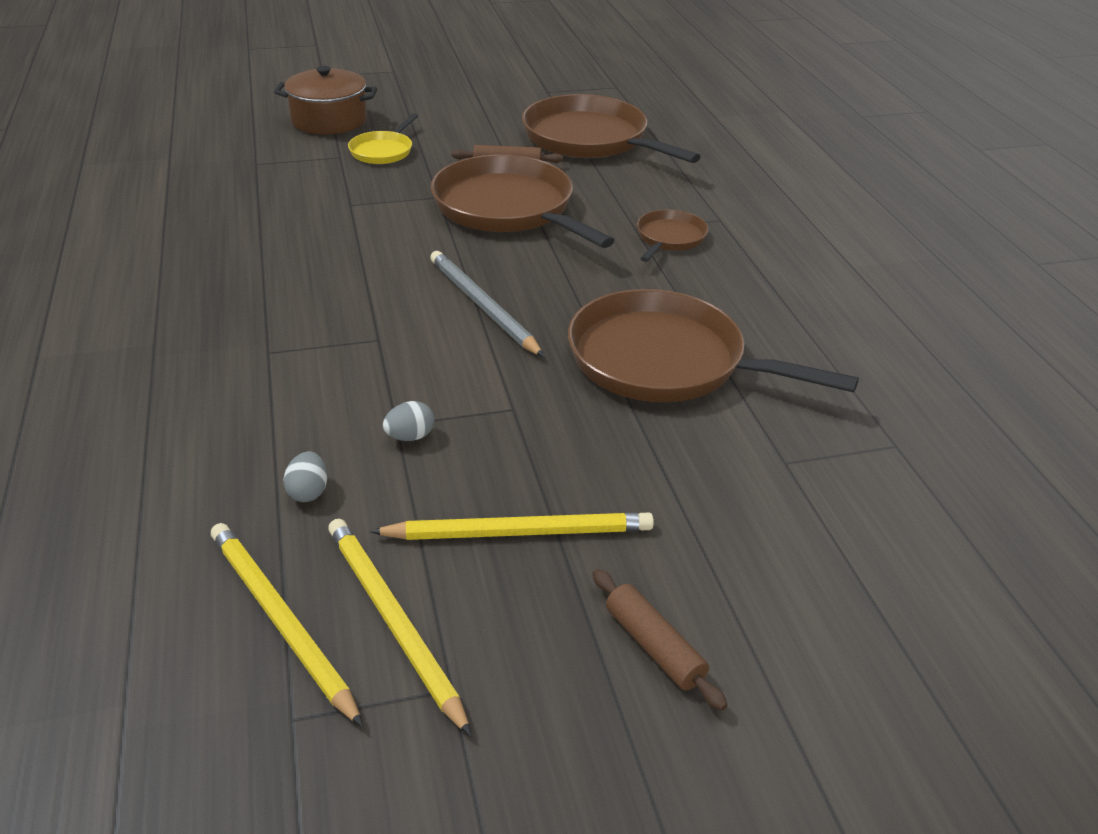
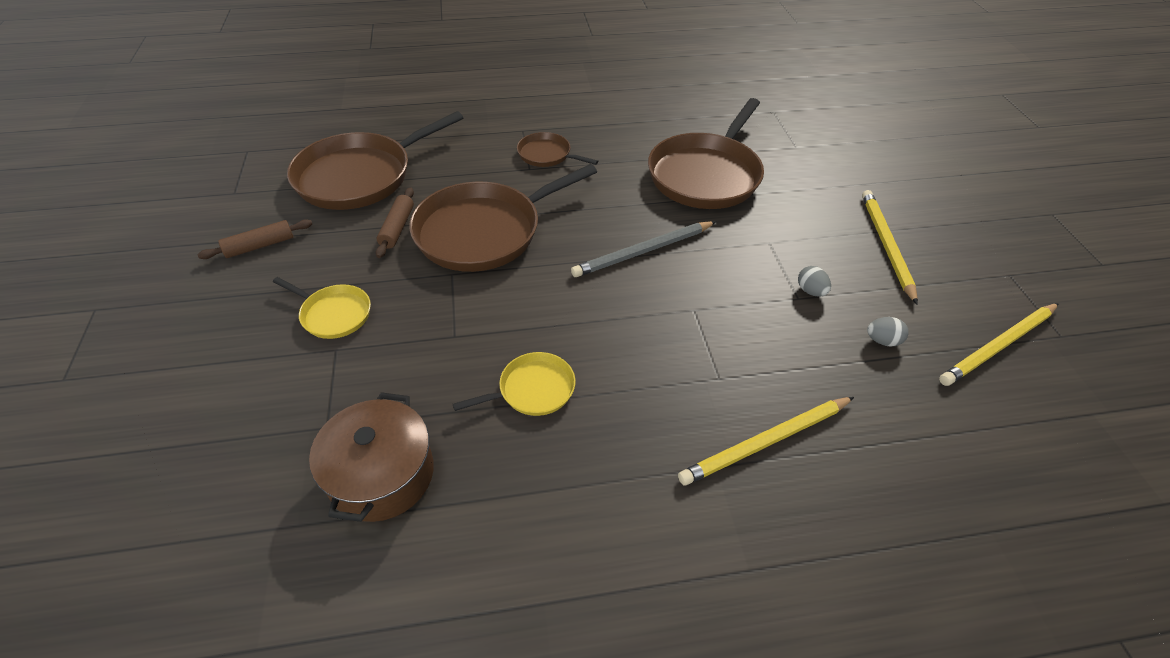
camera: 85 degrees left, 10 degrees up
(275, 245) = (533, 389): none -> yellow pan
(329, 120) = (226, 364): brown pot -> brown pot (381, 474)
(393, 622) = (976, 297): yellow pencil -> yellow pencil (766, 442)
(654, 646) = (949, 205): brown rolling pin -> brown rolling pin (260, 246)

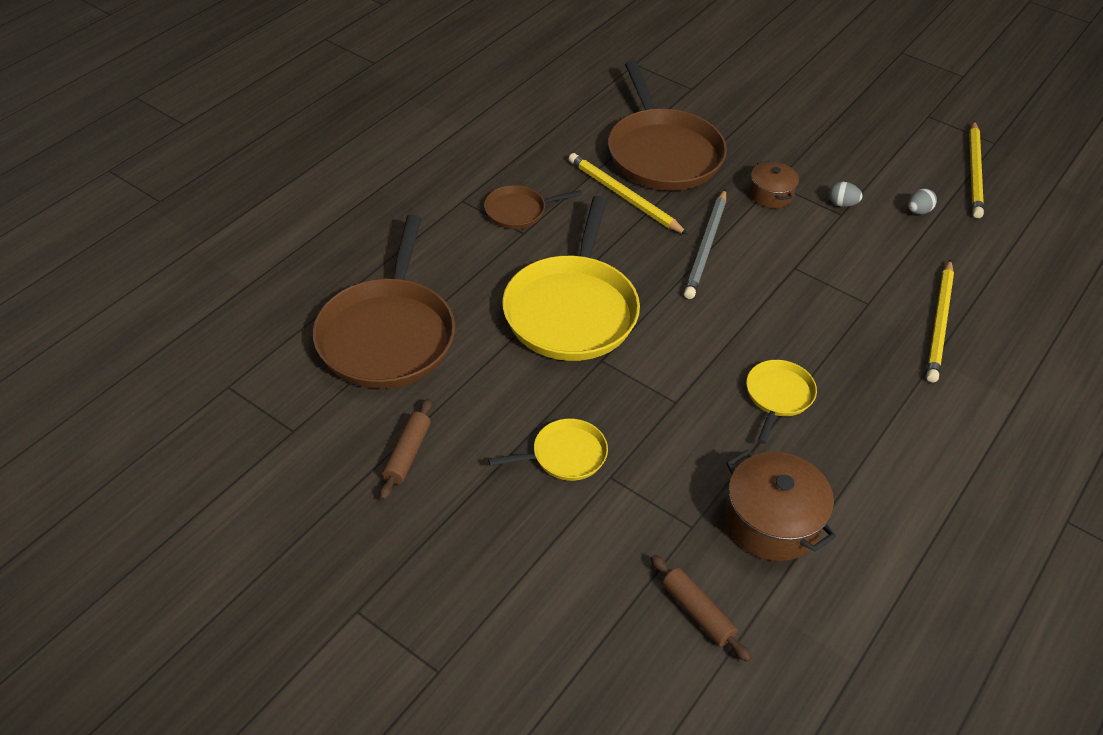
camera: 45 degrees left, 0 degrees up
(397, 228) = (499, 355): brown rolling pin -> brown rolling pin (697, 612)
(484, 232) = (572, 310): brown pan -> yellow pan
(754, 248) = (771, 194): none -> brown pot
(886, 246) = (842, 139): yellow pencil -> yellow pencil (624, 197)

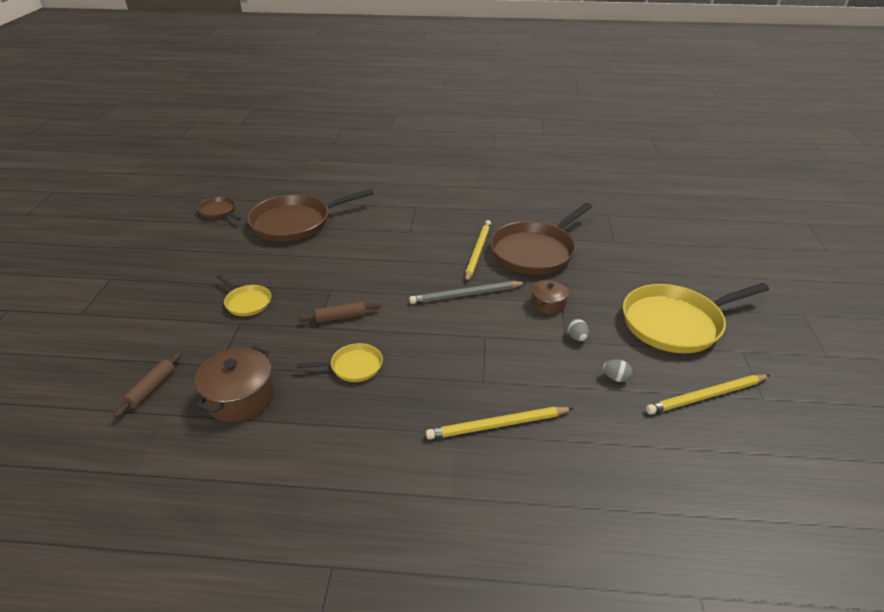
camera: 60 degrees right, 10 degrees down
(407, 454) = (217, 256): brown rolling pin -> brown rolling pin (340, 317)
(518, 211) = (425, 224): brown pan -> brown pan (218, 211)
(572, 310) = (362, 267): yellow pan -> yellow pan (675, 323)

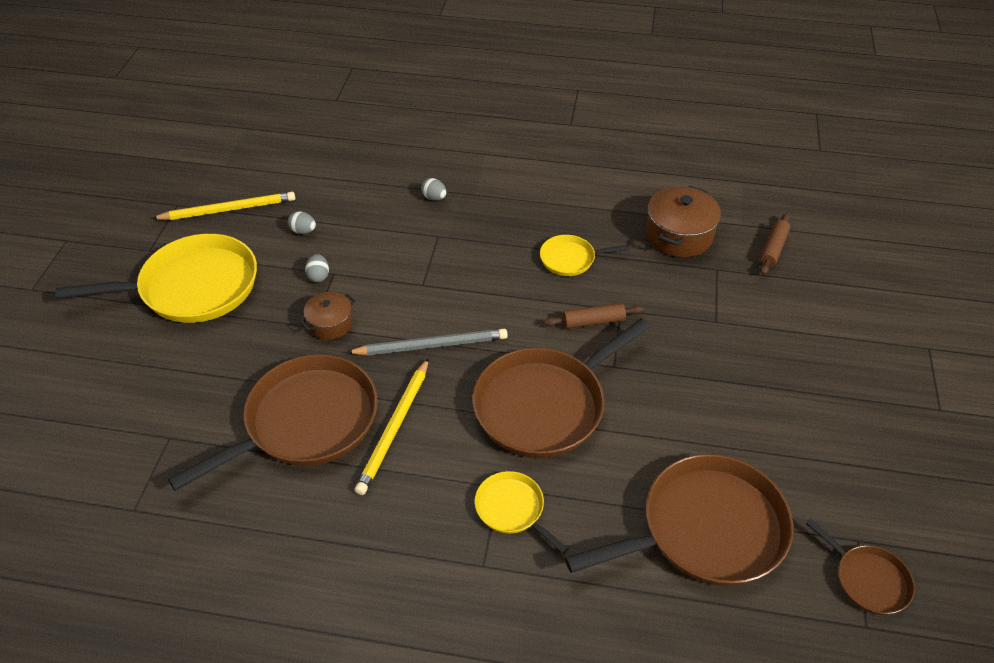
camera: 175 degrees left, 10 degrees up
(247, 302) = (720, 352): yellow pan -> yellow pan (512, 509)
(382, 267) = (544, 405): none -> brown pan
(498, 425) = (434, 198): yellow pencil -> grey egg

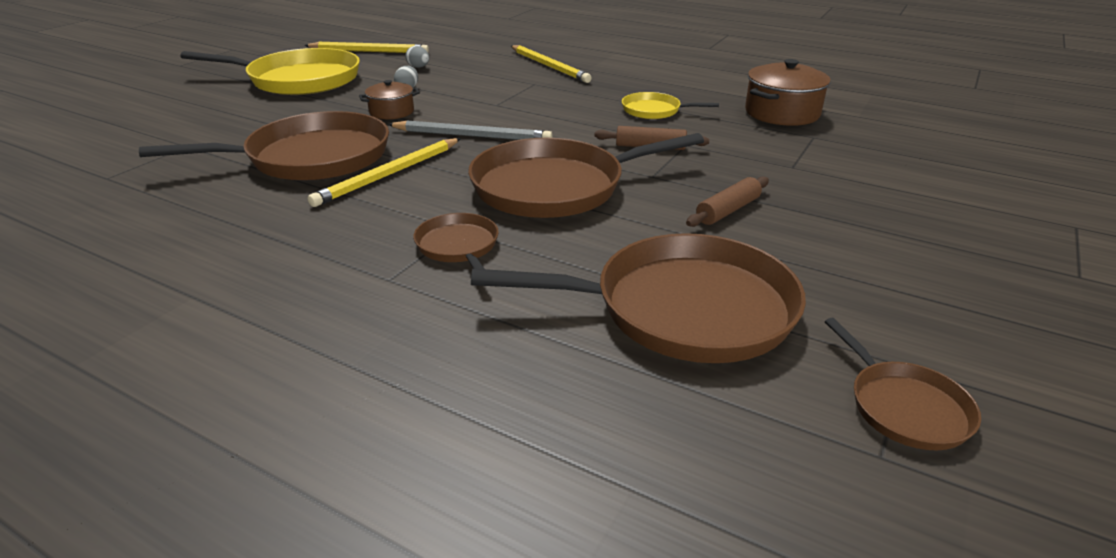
camera: 20 degrees right, 15 degrees down
(434, 198) = (549, 66): grey egg -> yellow pencil
(512, 509) = (458, 246): yellow pan -> brown pan
(773, 249) = (888, 134): brown rolling pin -> brown rolling pin (728, 210)

